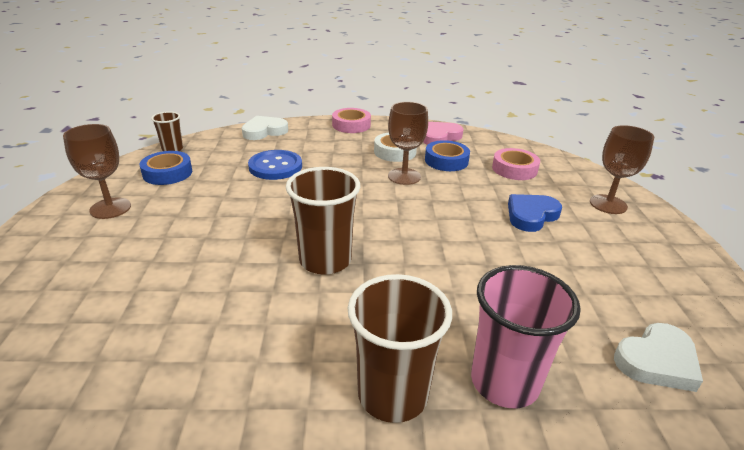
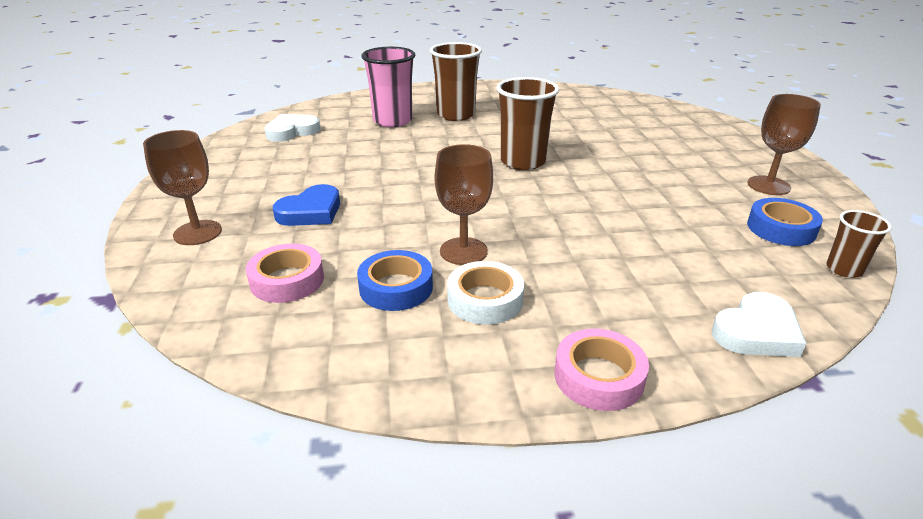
camera: 175 degrees right, 0 degrees up
(275, 166) = (654, 251): blue button -> none
(440, 137) = (397, 354): pink heart -> none

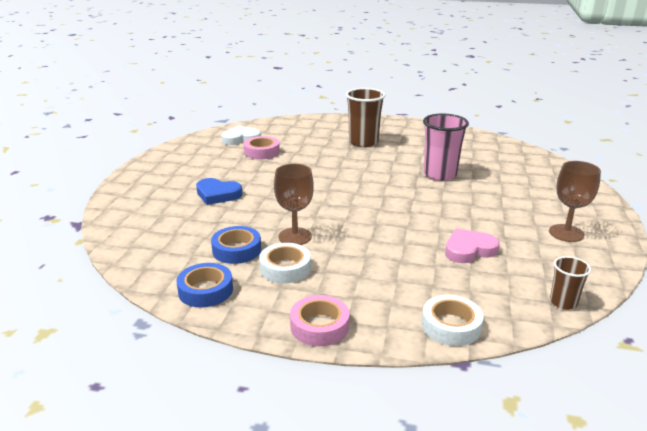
camera: 20 degrees right, 5 degrees down
(197, 233) = (144, 196): brown goblet -> none
(287, 280) = (177, 233): pink tape -> pink tape (261, 152)
(311, 212) = (218, 194): blue heart -> blue heart turned 45 degrees clockwise
(392, 121) = (314, 140): pink cup -> pink cup (440, 174)
(523, 162) = (385, 184): brown cup -> none
(688, 226) = (469, 250): none -> pink heart
(756, 332) = (451, 326): white heart -> white tape
(781, 229) = (542, 265): blue tape -> blue tape (205, 290)

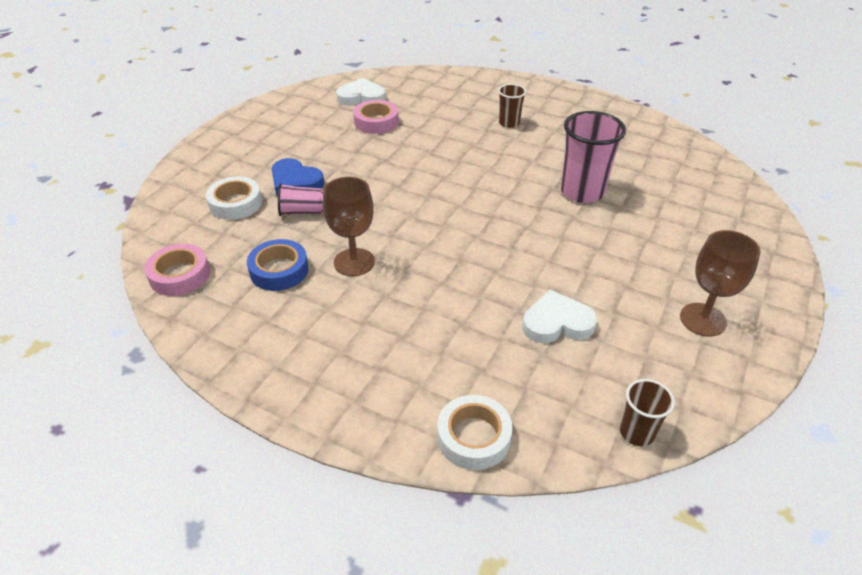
camera: 15 degrees right, 15 degrees up
(205, 290) = (219, 323): blue tape -> none
(234, 212) = (302, 212): none -> pink cup
(285, 268) = (321, 308): white tape -> white tape (235, 203)
(319, 326) = (319, 402): pink tape -> pink tape (180, 275)
(363, 142) = (509, 123): brown cup -> brown cup, size x0.55
(469, 250) = (557, 323): pink heart -> white heart

